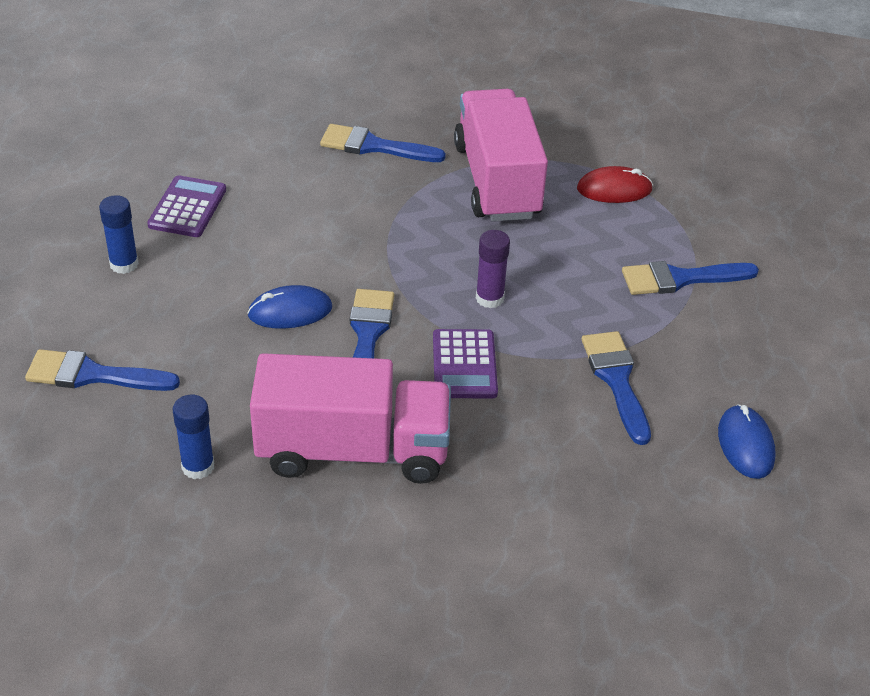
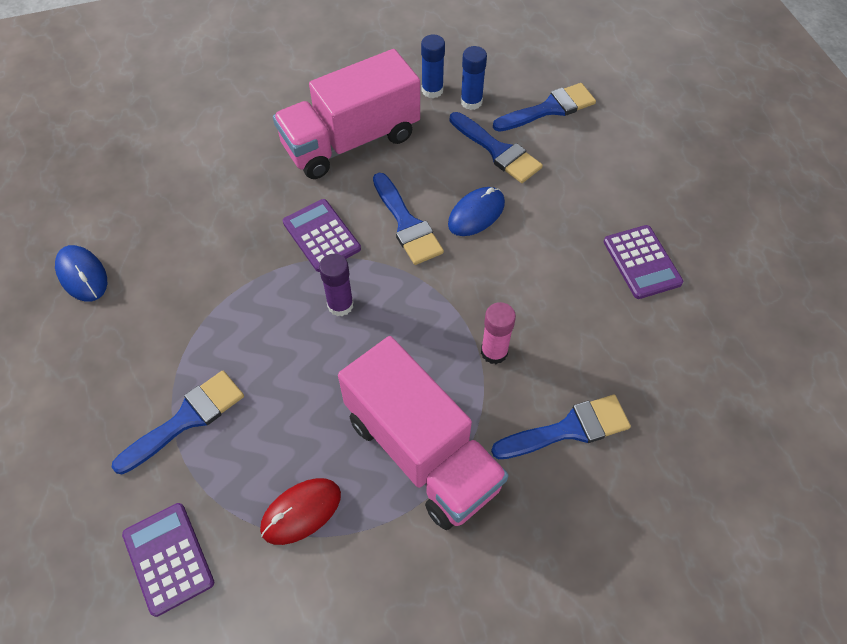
camera: 150 degrees right, 15 degrees up
(124, 264) = (625, 189): blue glue stick -> blue glue stick (471, 102)
(383, 209) = (494, 352): none -> pink glue stick
(616, 380) = (201, 281): blue brush -> blue brush (497, 151)
(729, 207) = (168, 558): none -> purple calculator

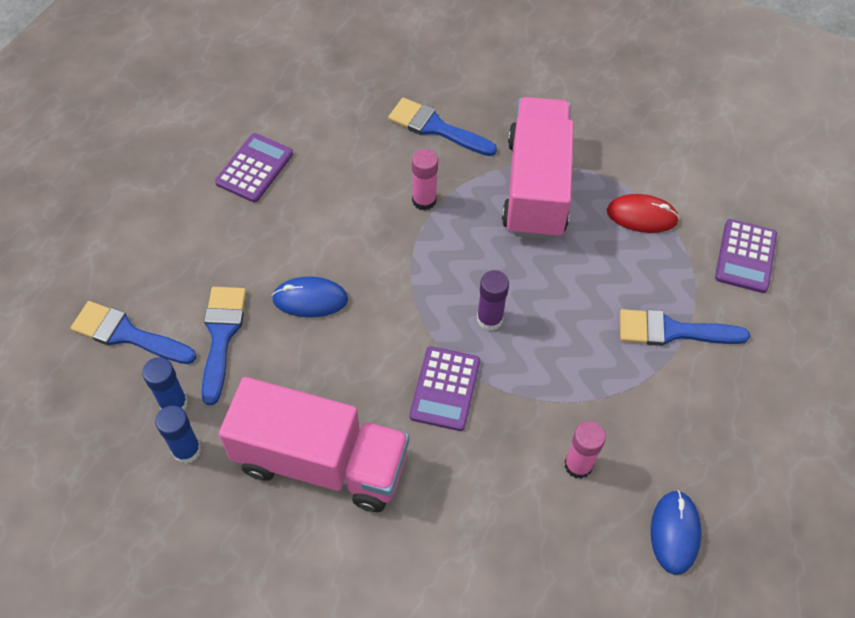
camera: 135 degrees left, 0 degrees up
(184, 263) = (578, 465): none -> pink glue stick
(407, 224) = (370, 338): blue brush -> none

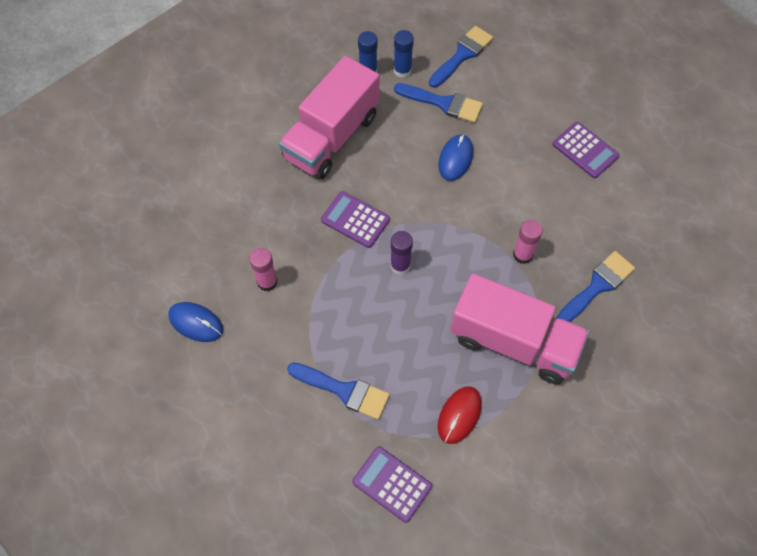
camera: 110 degrees right, 5 degrees up
(672, 331) = (344, 390): blue brush -> blue brush turned 90 degrees clockwise

